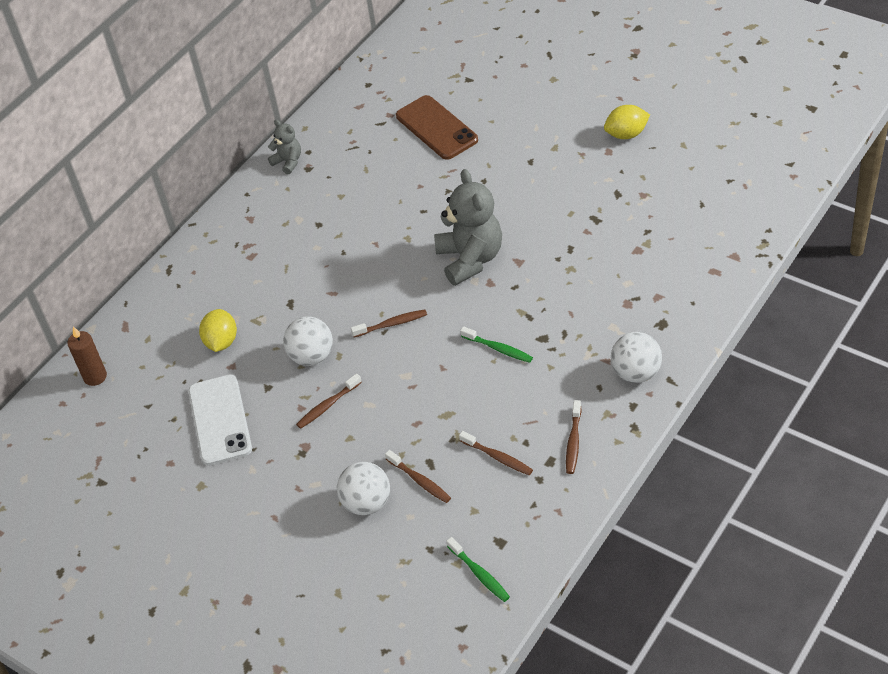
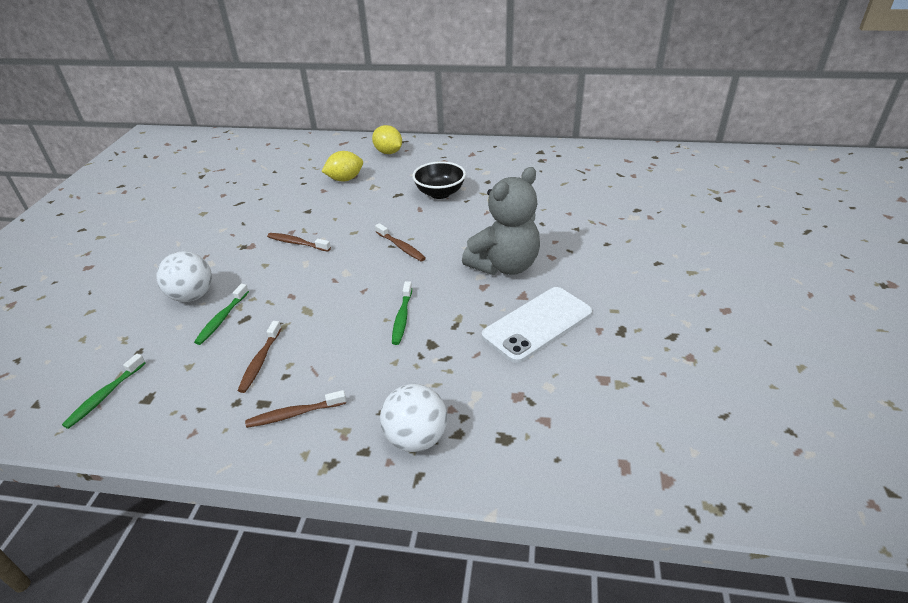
camera: 60 degrees right, 10 degrees down
(95, 377) = (294, 146): brown candle -> none
(220, 420) = (268, 201): white phone -> white phone (537, 324)
(288, 162) = (540, 151): grey teddy bear -> none
(312, 356) = (347, 220): white ball -> none
(314, 268) = (440, 193): none -> black bowl
(420, 481) = (222, 319): brown toothbrush -> green toothbrush
(436, 128) = (643, 200): brown phone -> none
(626, 134) = (764, 315): yellow lemon -> yellow lemon (388, 152)

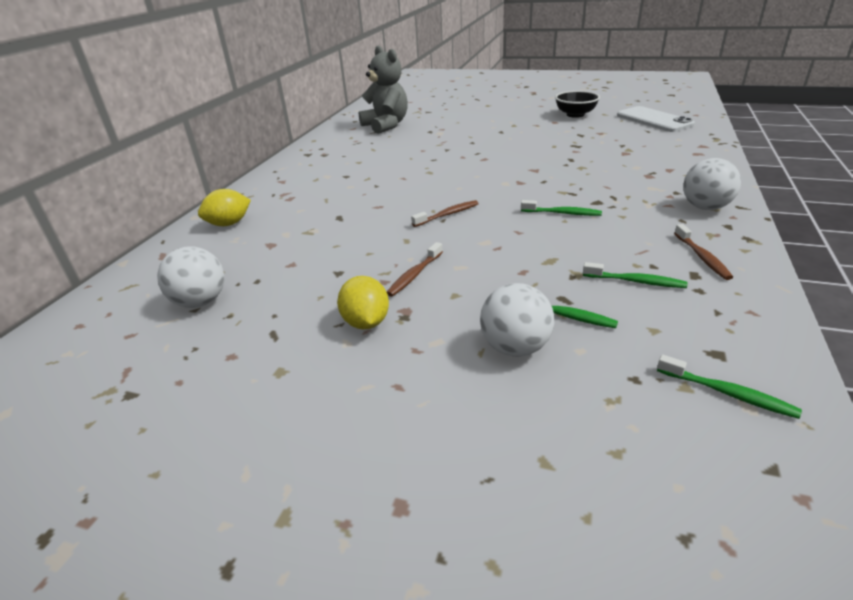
camera: 80 degrees left, 5 degrees down
(260, 361) = (636, 281): brown toothbrush -> green toothbrush
(282, 171) = (200, 302): none -> white ball
(345, 179) = (274, 250): yellow lemon -> yellow lemon (366, 322)
(440, 193) = (353, 196): black bowl -> black bowl (575, 115)
(504, 265) = (492, 174): grey teddy bear -> grey teddy bear (386, 126)
(537, 324) = (570, 167): white phone -> white phone (654, 120)

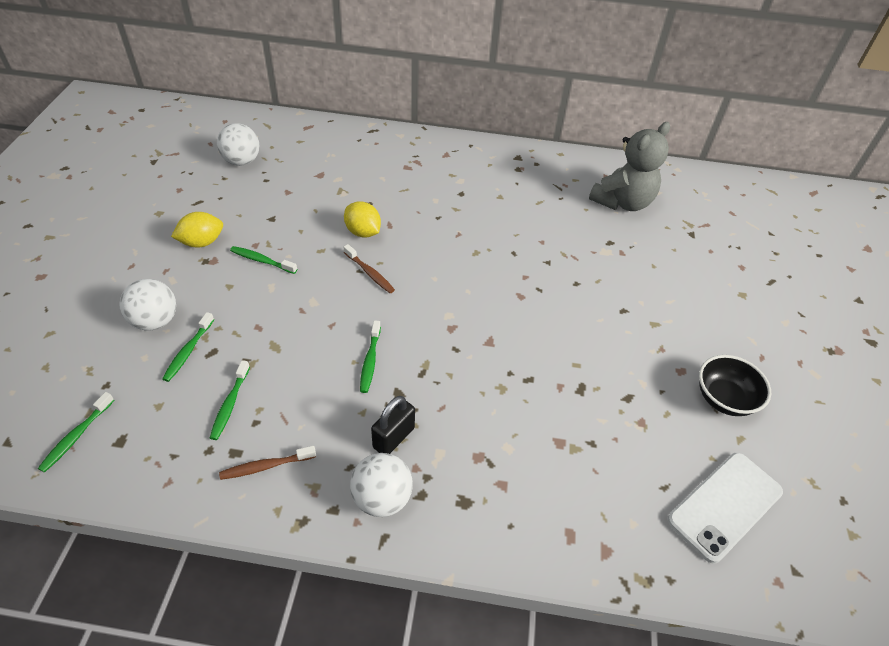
camera: 75 degrees right, 15 degrees up
(229, 224) = (357, 145): yellow lemon -> yellow lemon (363, 232)
(414, 275) = (262, 260): brown toothbrush -> green toothbrush
(644, 203) = (393, 438): none -> black padlock

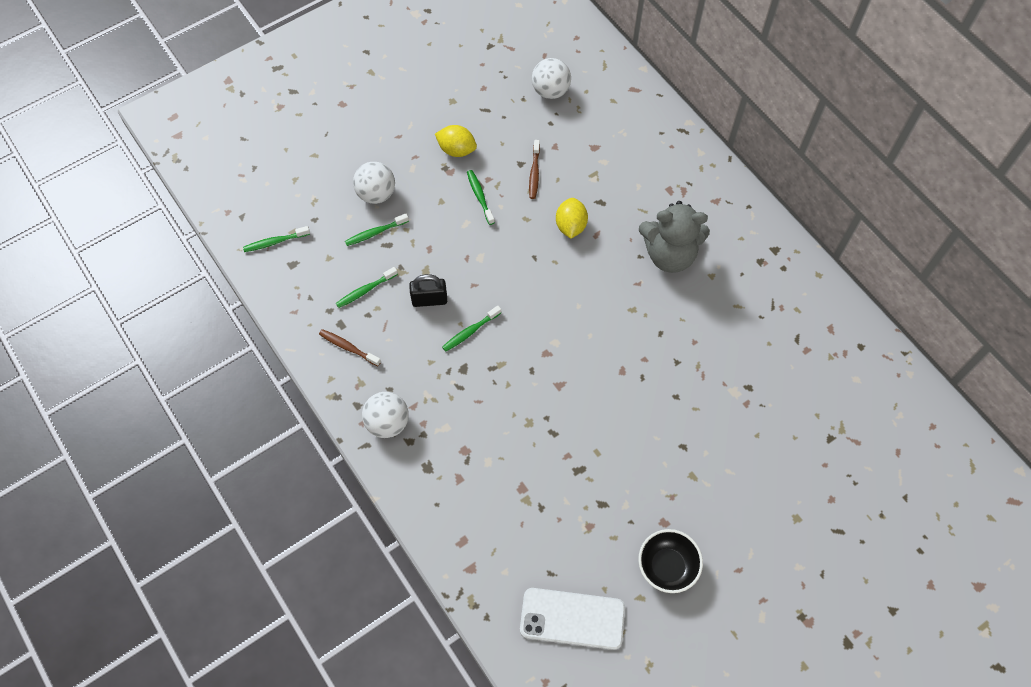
camera: 50 degrees right, 15 degrees up
(370, 273) = (539, 265): brown toothbrush -> brown toothbrush (534, 173)
(393, 438) = (430, 394): black padlock -> black padlock (429, 300)
(622, 202) = (810, 362): grey teddy bear -> grey teddy bear (669, 254)

